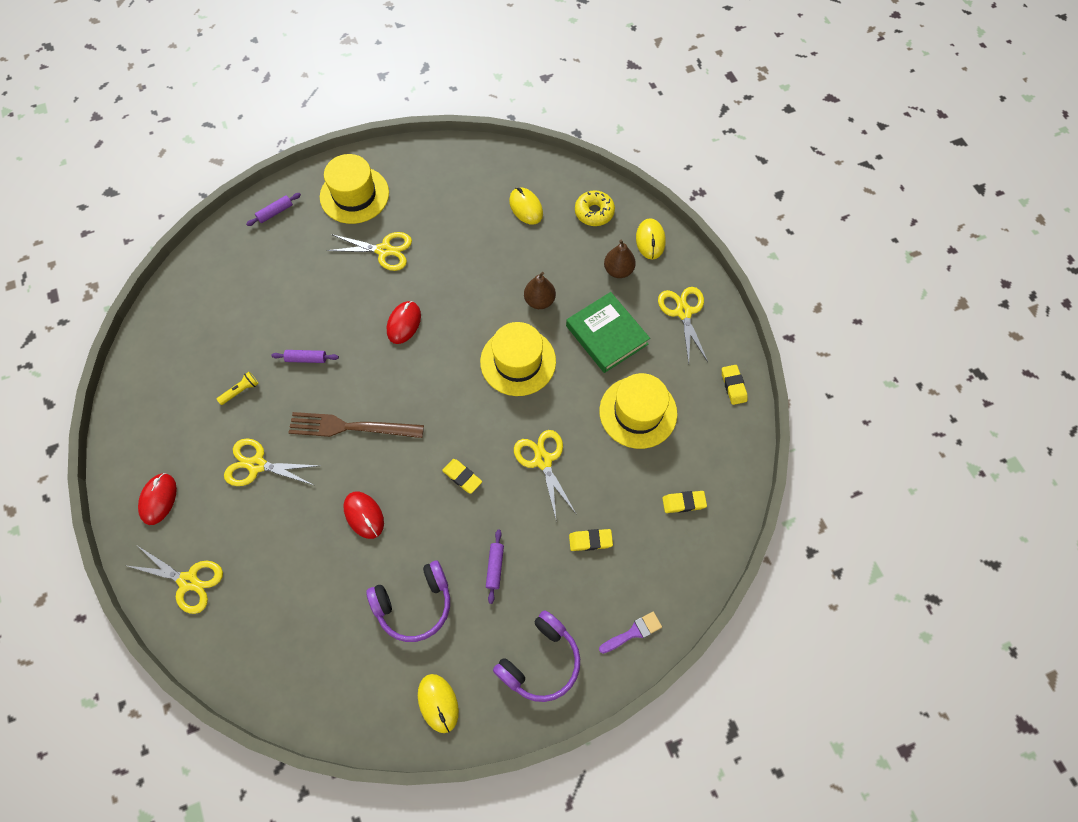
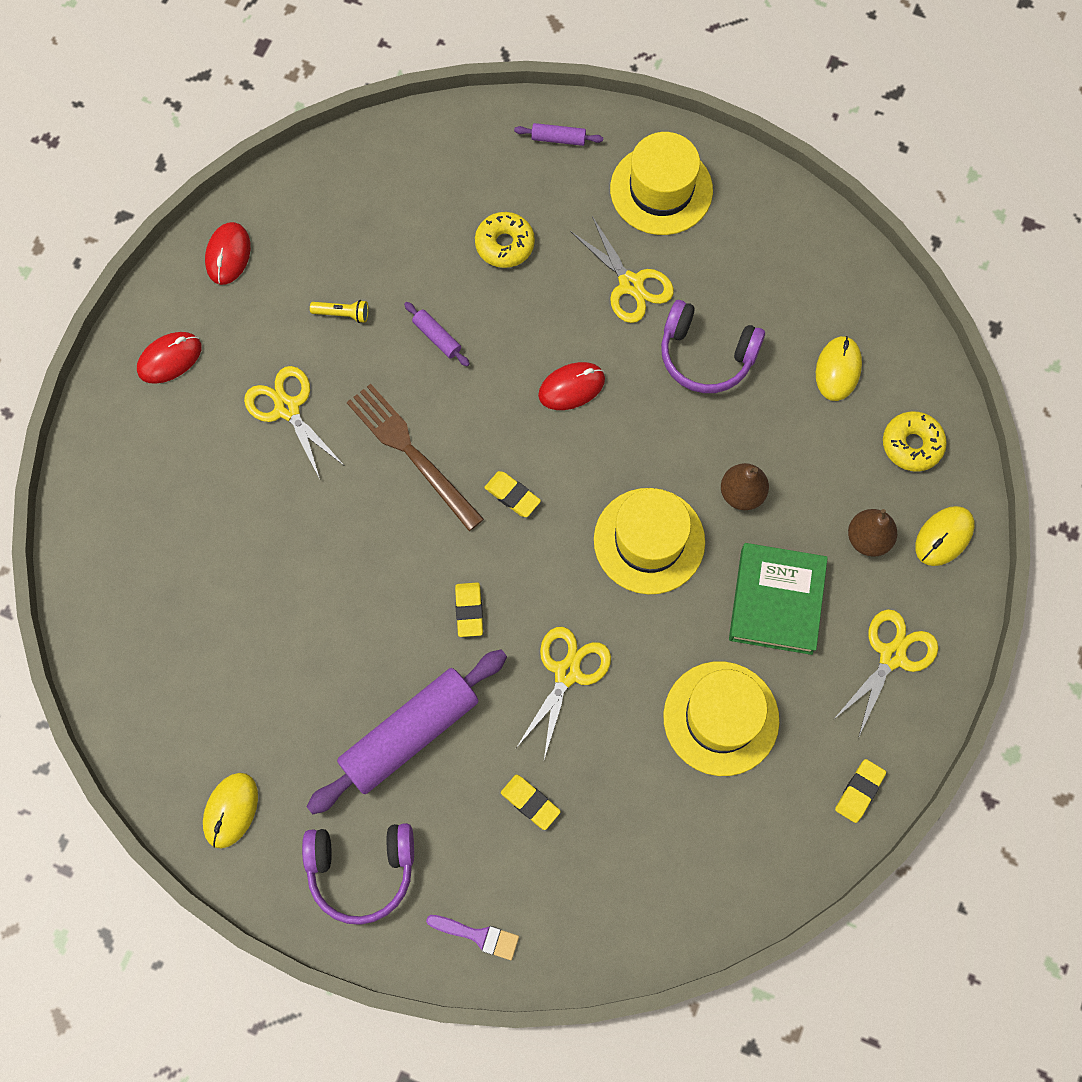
camera: 45 degrees right, 5 degrees up
(188, 581) = (124, 468): yellow scissors -> none
(297, 284) = (504, 244): none -> yellow donut
(364, 515) = (338, 557): red mouse -> red mouse (228, 255)
(414, 604) = (300, 694): purple headphones -> purple headphones (706, 355)
(495, 567) = (410, 734): purple rolling pin -> purple rolling pin, size x2.39
(683, 503) = (667, 861): yellow eraser -> yellow eraser (512, 496)

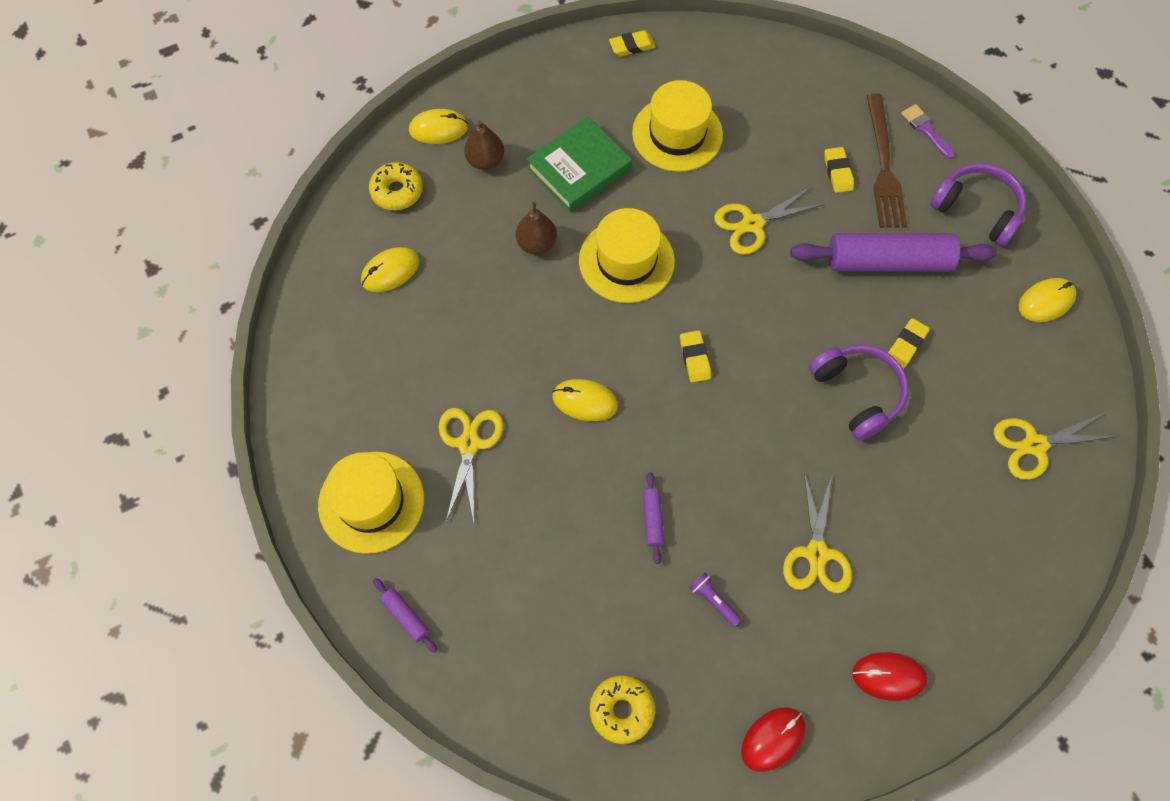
camera: 140 degrees left, 5 degrees down
(342, 314) = (713, 600): yellow flashlight -> purple flashlight
(411, 453) = (744, 444): brown fork -> brown fork (883, 166)
(469, 611) = (788, 306): yellow eraser -> yellow eraser (906, 345)
(504, 244) = (534, 555): yellow donut -> yellow donut (622, 710)
(571, 387) = (585, 401): red mouse -> yellow mouse
(706, 355) = (468, 349): purple headphones -> purple headphones (857, 393)
(892, 656) = (540, 93): yellow scissors -> yellow scissors (1034, 445)

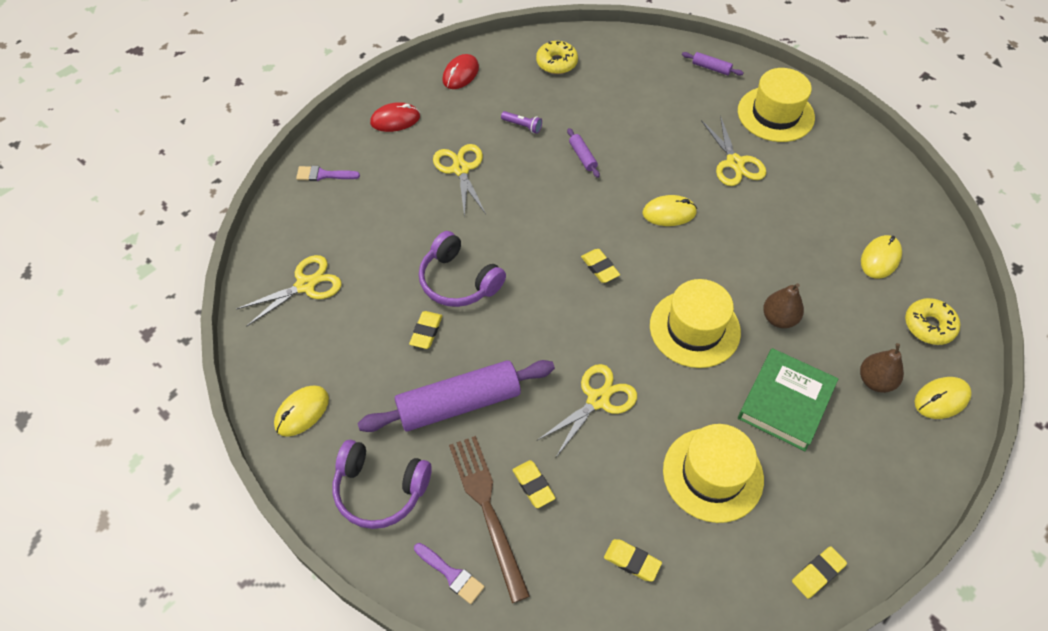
camera: 160 degrees right, 10 degrees down
(774, 95) = (632, 561): none -> yellow eraser
(1001, 607) = (323, 175): none -> purple brush

